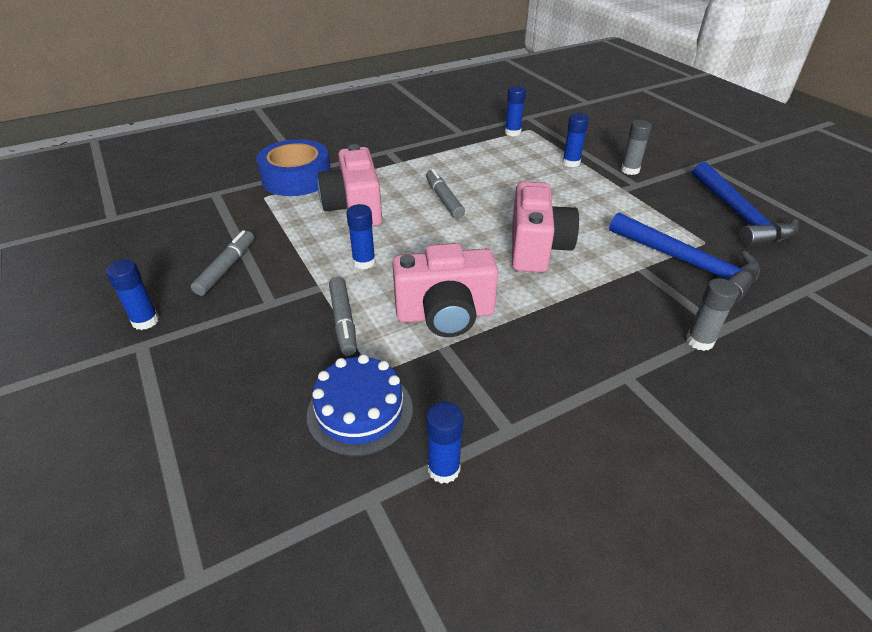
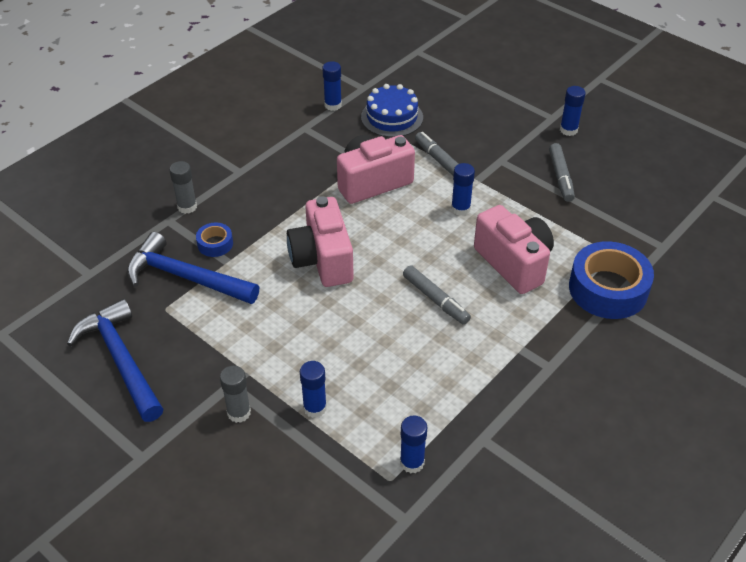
camera: 160 degrees right, 5 degrees up
(657, 288) = (215, 244): none -> blue tape

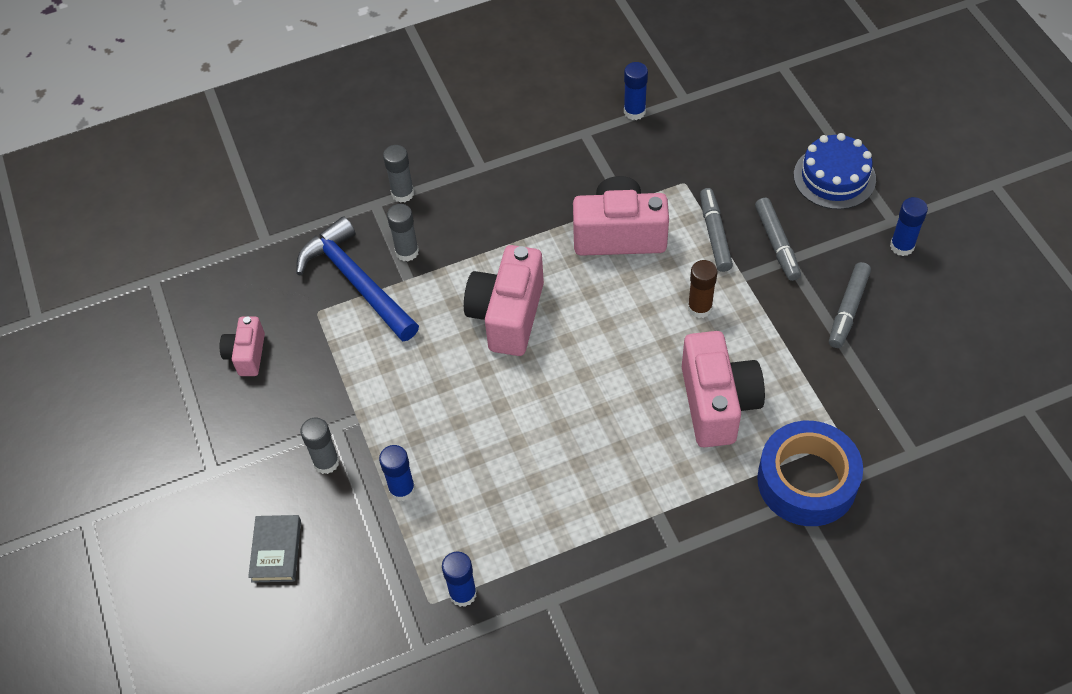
camera: 30 degrees right, 10 degrees up
(121, 360) = (247, 355): blue hammer -> pink camera
(215, 244) = (407, 252): blue tape -> grey glue stick
(235, 495) = (276, 551): none -> grey book
(392, 117) = (694, 152): blue cake -> blue cake (834, 177)
(436, 299) = (601, 414): grey marker -> grey marker (777, 243)
(460, 209) = (699, 308): blue glue stick -> brown glue stick

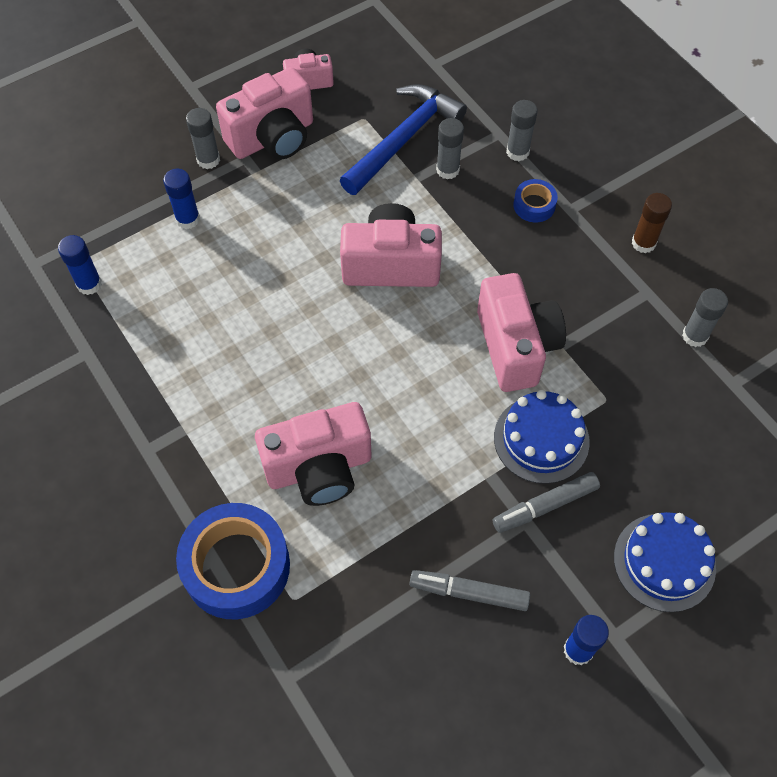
camera: 75 degrees right, 5 degrees up
(276, 551) = (120, 145): grey book -> none
(316, 397) = (273, 138): none -> pink camera
(469, 193) = (534, 205): none -> blue tape
(634, 111) = (695, 336): blue glue stick -> grey glue stick
(699, 308) = (437, 436): brown glue stick -> brown glue stick (643, 243)
(714, 234) = (541, 439): grey marker -> blue cake

